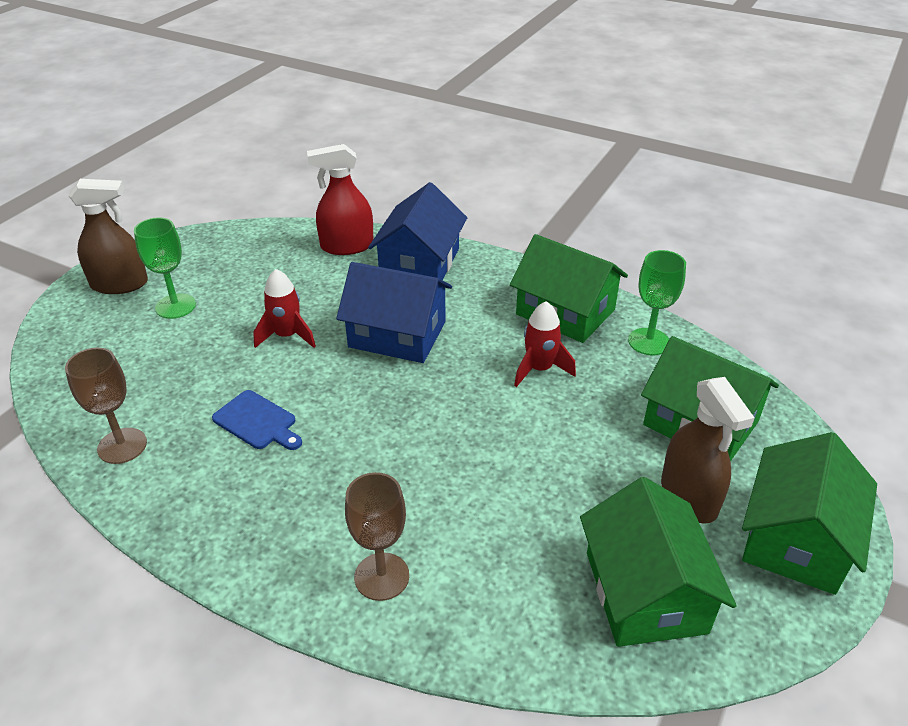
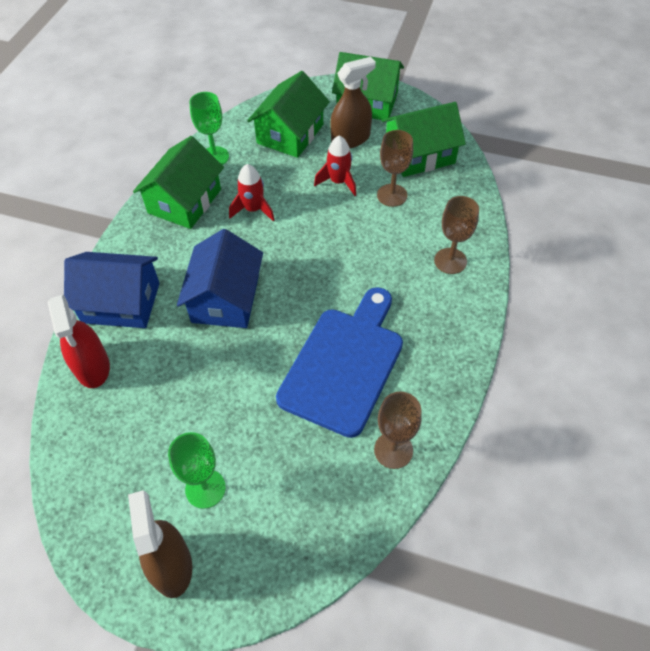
camera: 100 degrees left, 15 degrees up
(257, 422) = (344, 364): blue cutting board -> blue cutting board, size x2.18
(287, 336) = (238, 376): red rocket -> red rocket (338, 182)
(544, 528) = (392, 195): none -> brown goblet

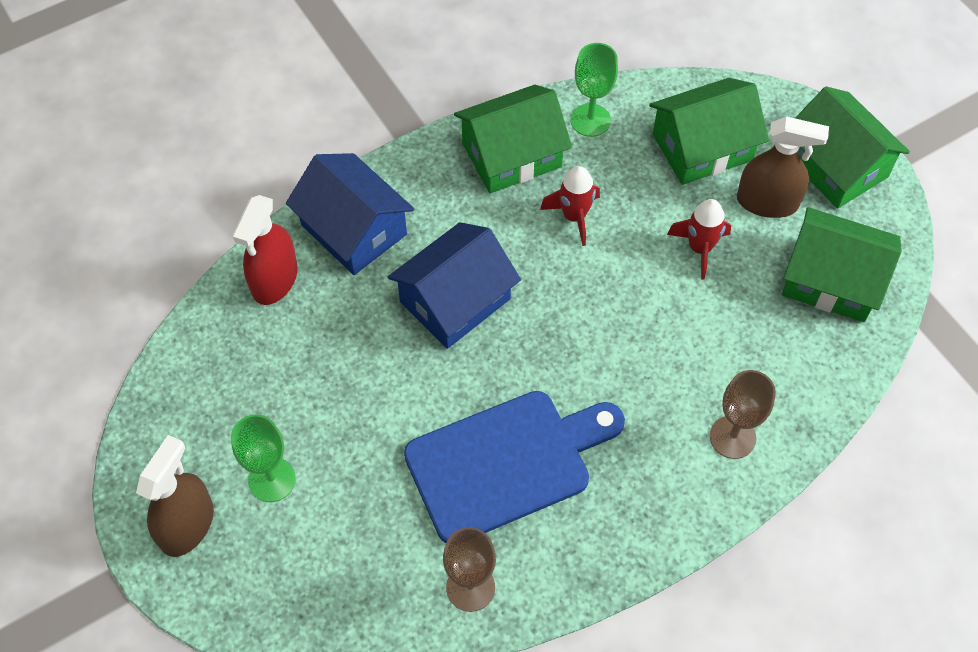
camera: 40 degrees right, 5 degrees up
(392, 195) = (745, 309): brown goblet -> none

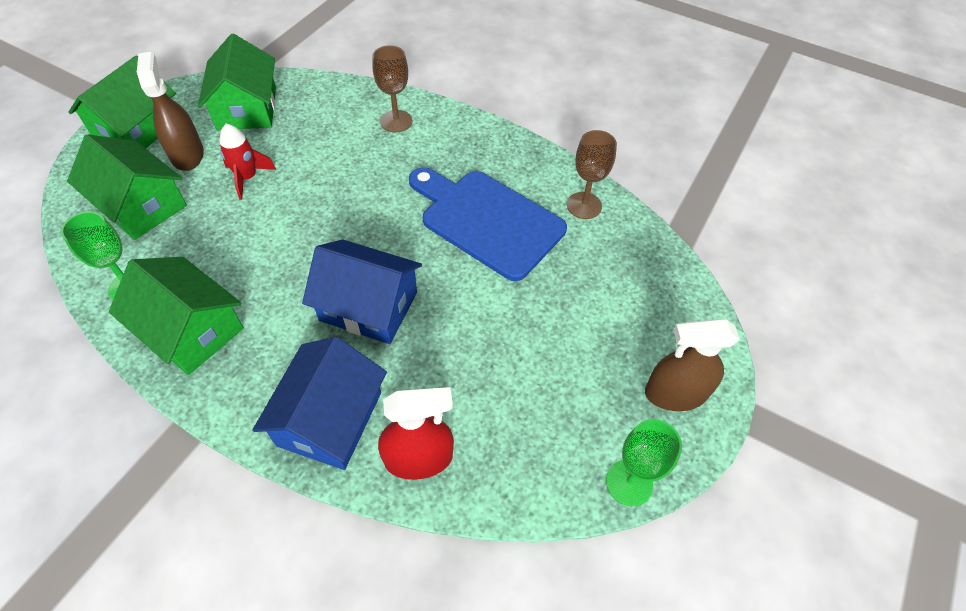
camera: 120 degrees left, 5 degrees down
(272, 480) = (599, 355): green goblet -> green goblet (629, 482)
(574, 216) = (246, 260): red rocket -> none

